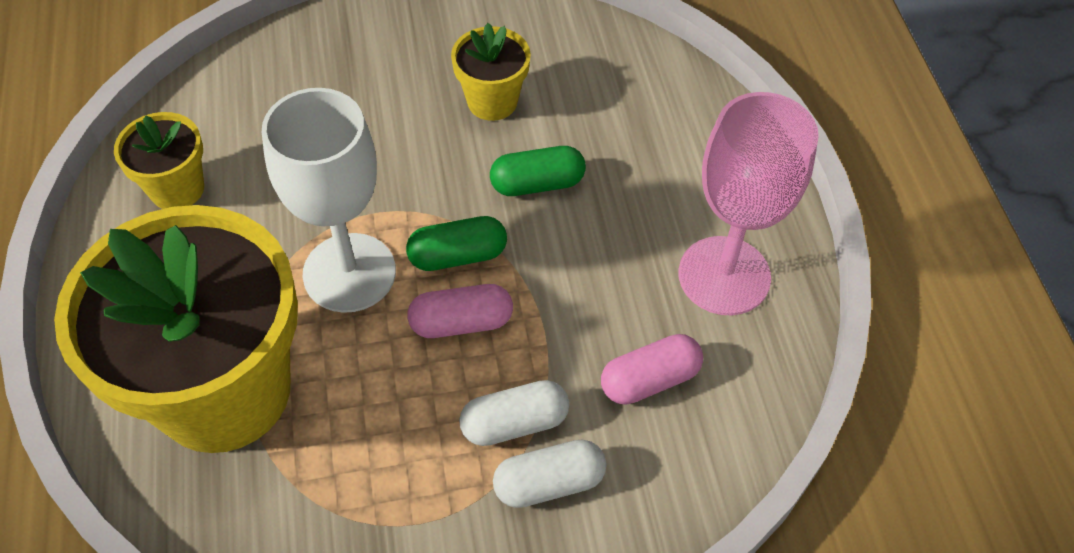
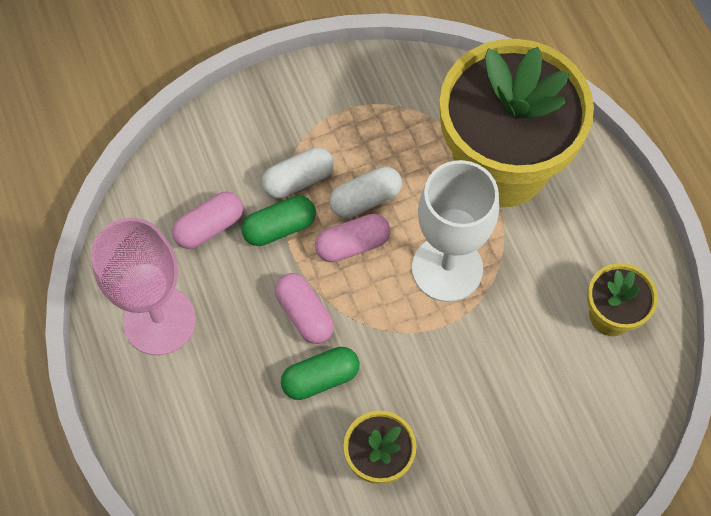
camera: 170 degrees right, 10 degrees up
(457, 255) = (369, 299): green capsule -> green capsule (279, 228)
(542, 252) = (304, 314): none -> pink capsule
(549, 482) = (268, 146): white capsule -> white capsule (365, 199)

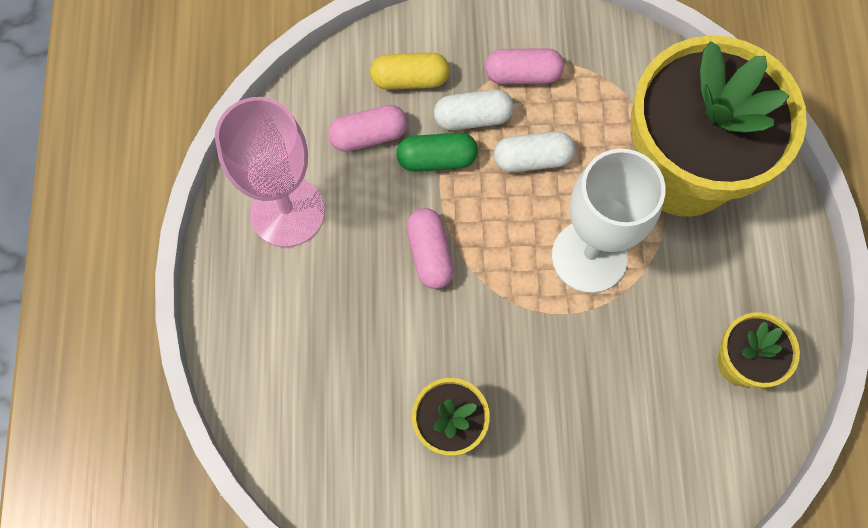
camera: 20 degrees right, 5 degrees up
(228, 164) = (410, 79): none -> yellow capsule
(320, 378) = (422, 323): green capsule -> none
(352, 244) = (502, 200): pink capsule -> pink capsule (522, 74)

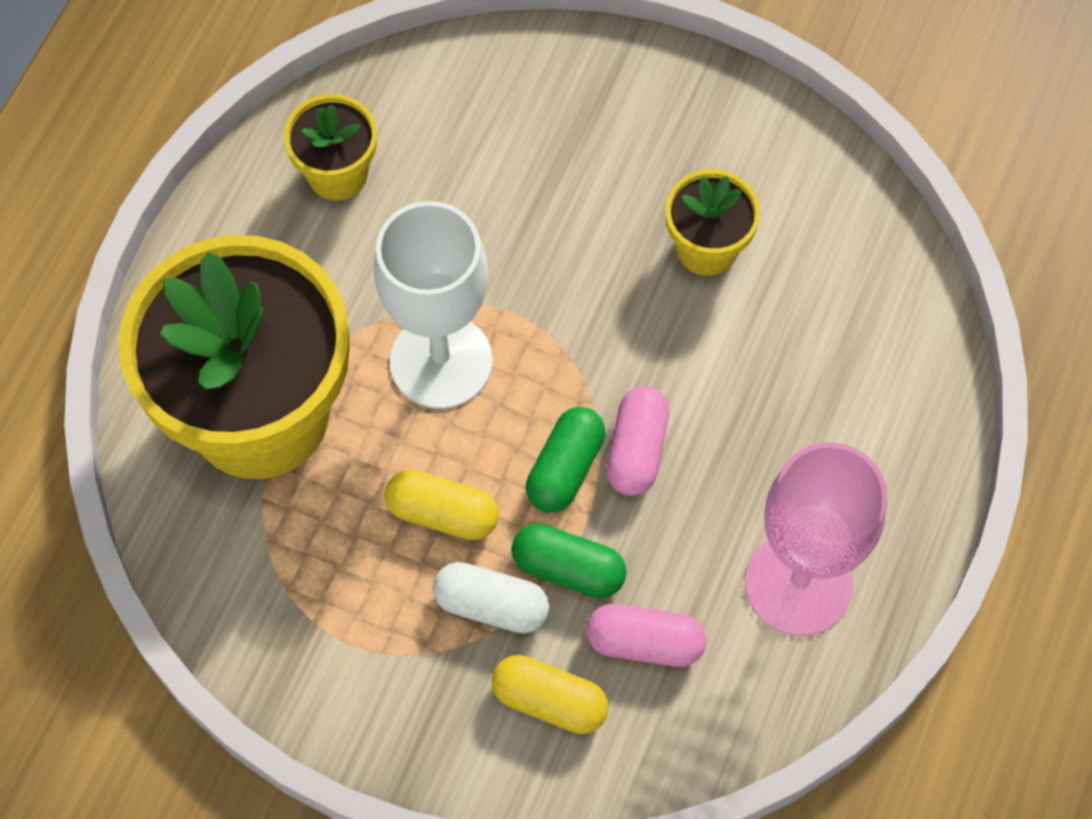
camera: 155 degrees left, 5 degrees down
(470, 221) = (565, 468): none -> green capsule
(522, 74) = (390, 637): pink capsule -> none
(532, 159) = (442, 513): white capsule -> yellow capsule

